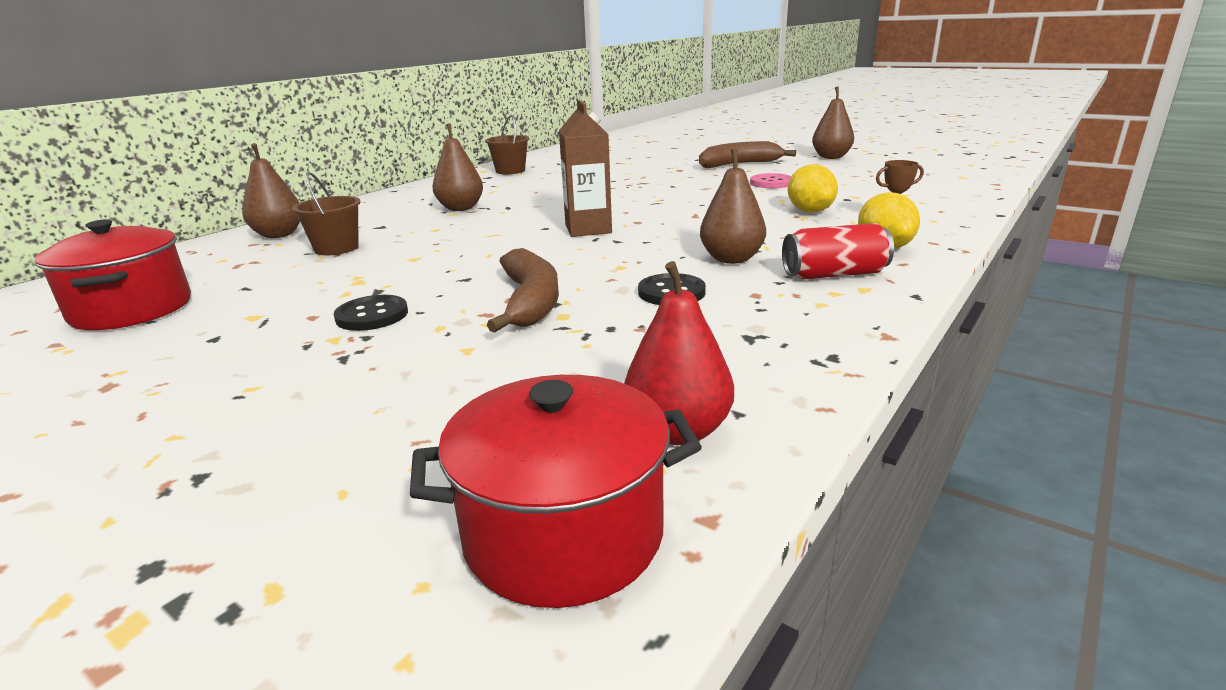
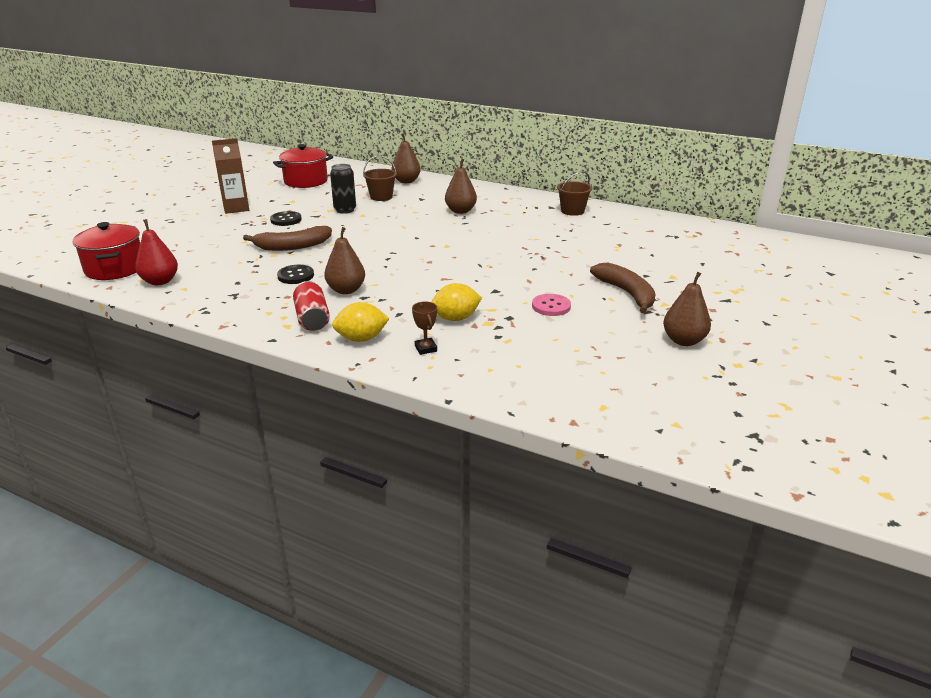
camera: 80 degrees right, 5 degrees up
(373, 270) = (345, 210): none -> black can
(588, 229) = (412, 249): brown carton -> brown carton (236, 208)

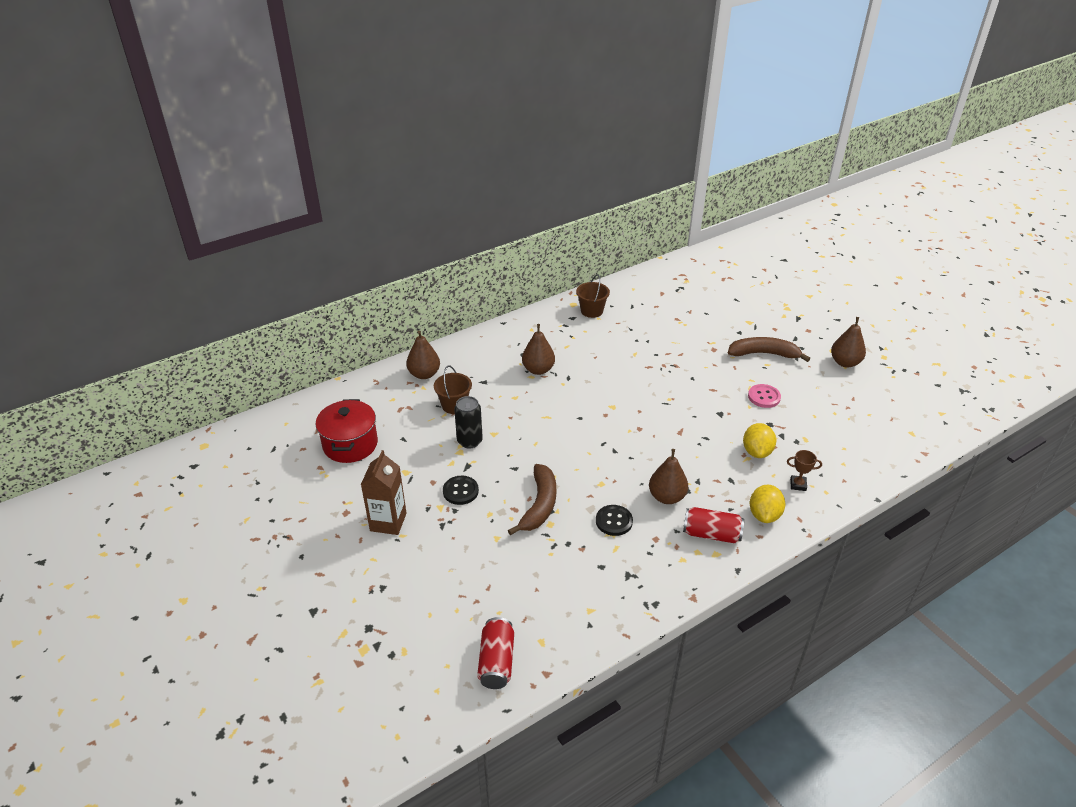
camera: 60 degrees left, 10 degrees up
(115, 269) = (496, 661): red pot -> red can
(160, 281) = (560, 626): red pear -> none

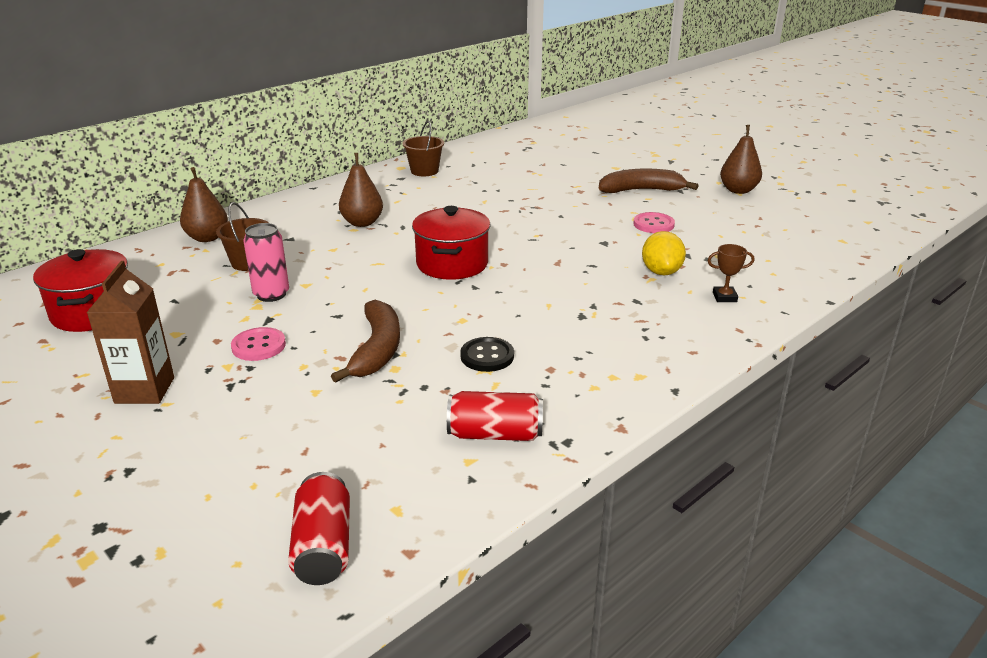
camera: 10 degrees left, 10 degrees down
(460, 491) = (259, 346): black button -> pink button
(469, 441) = (271, 294): black can -> pink can
(601, 424) = (452, 264): none -> red pot
(667, 497) = (555, 325): brown pear -> none
(711, 534) = (627, 356): red can -> red can (495, 434)
(764, 515) = (691, 330): yellow lemon -> none

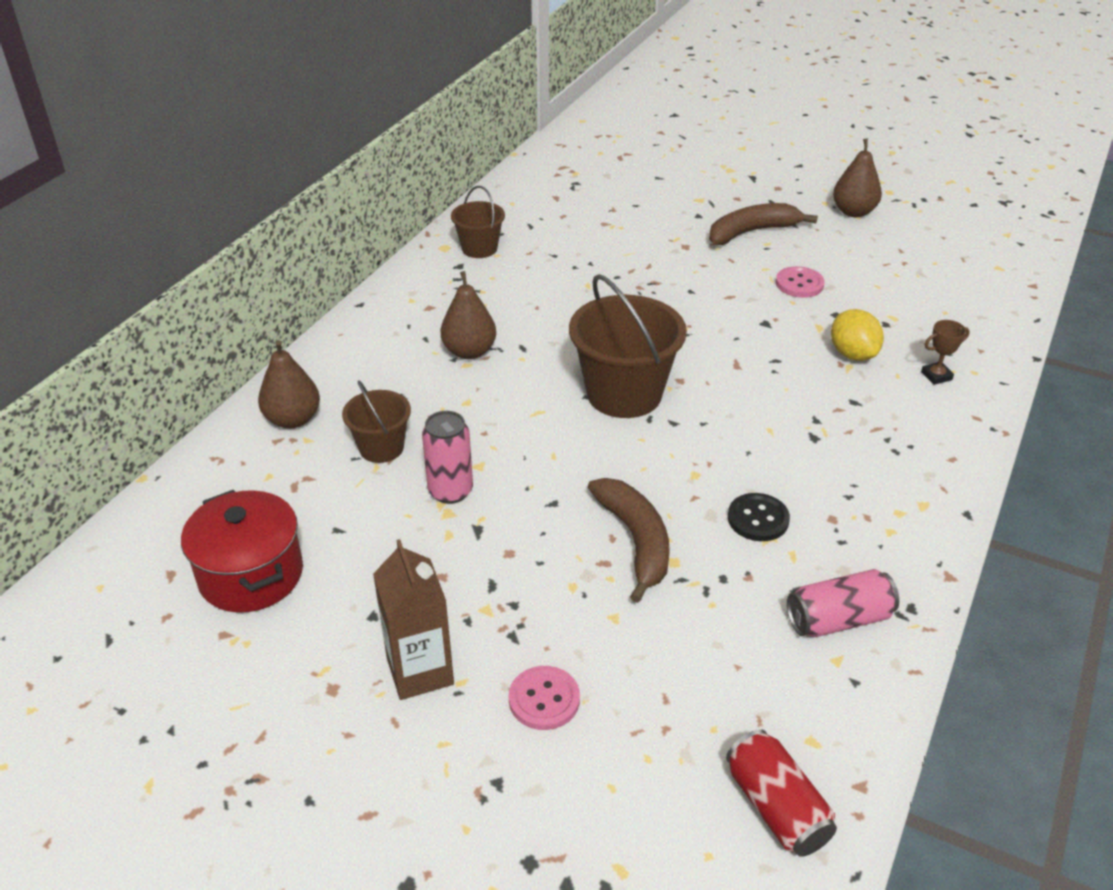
camera: 20 degrees left, 10 degrees up
(259, 346) = (499, 571): pink button -> pink button (544, 699)
(452, 264) = (624, 394): red pot -> brown bucket
(495, 434) = (838, 619): red can -> pink can

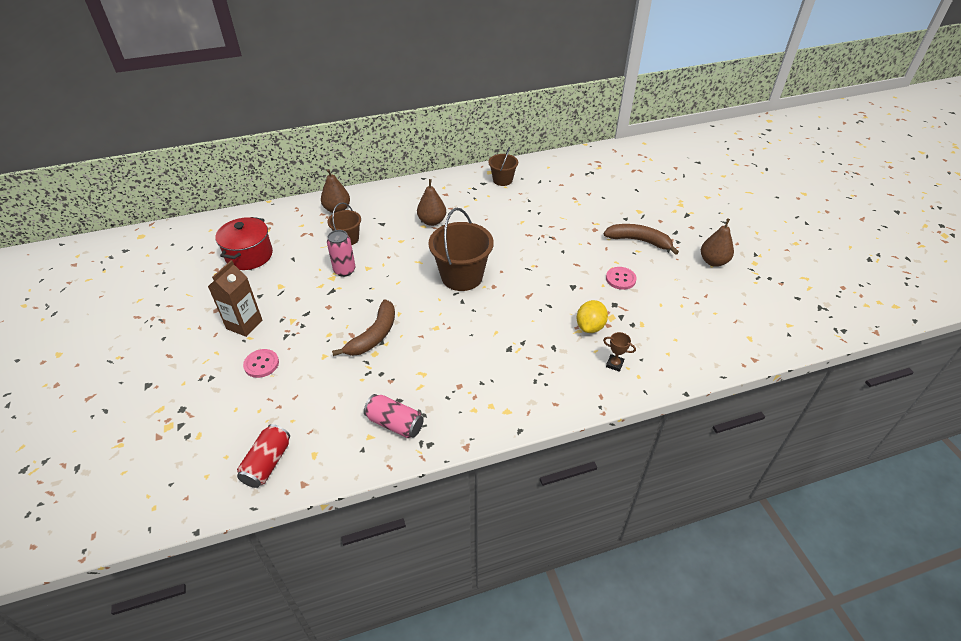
camera: 45 degrees right, 5 degrees up
(758, 519) = (430, 362): black button -> none

